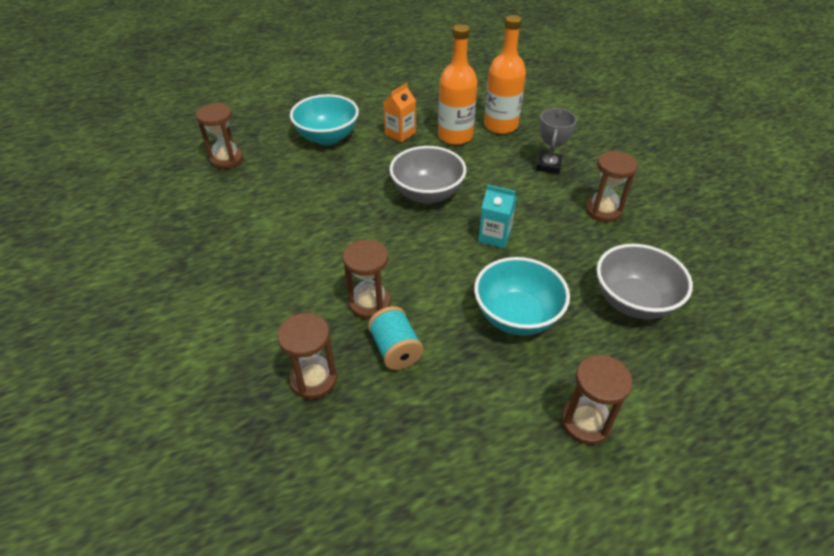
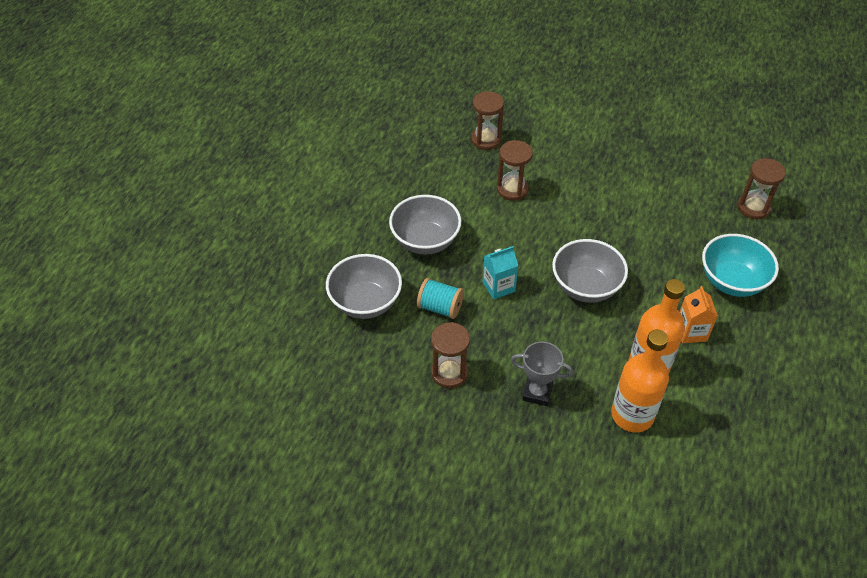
camera: 135 degrees right, 5 degrees up
(395, 349) = (467, 178): turquoise spool -> turquoise spool (440, 307)
(516, 316) = (425, 241): turquoise bowl -> grey bowl
(548, 166) = (537, 392): grey trophy -> grey trophy turned 45 degrees counterclockwise
(585, 422) = (337, 212): brown hourglass -> none

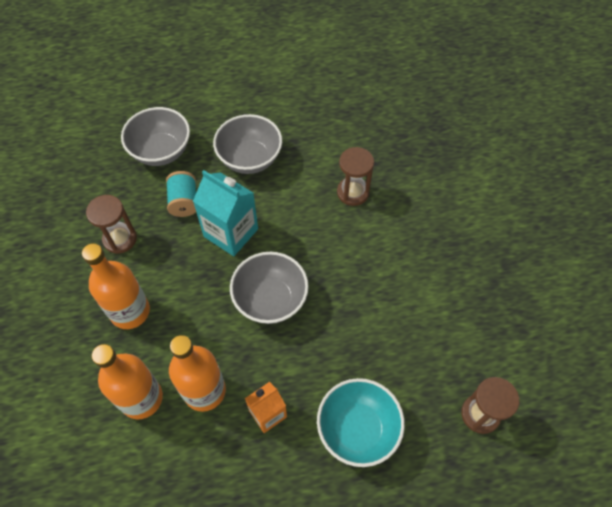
camera: 60 degrees right, 10 degrees up
(486, 140) = (400, 146): brown hourglass -> none
(498, 287) = (231, 232): turquoise carton -> turquoise carton, size x1.64
(537, 392) = (130, 311): grey trophy -> orange bottle

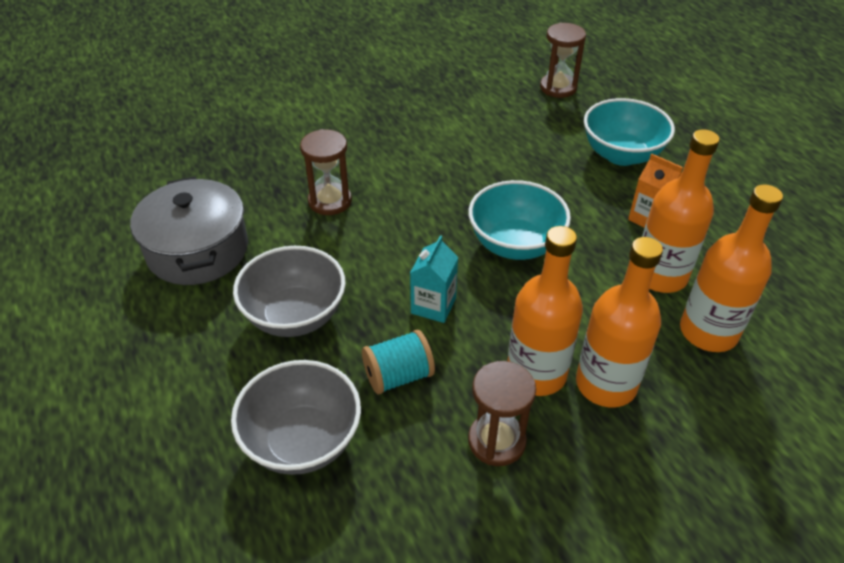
camera: 105 degrees left, 15 degrees down
(155, 274) = (536, 373): none -> orange bottle
(231, 232) = (433, 305): turquoise carton -> turquoise carton, size x0.61
(270, 300) = (515, 244): grey bowl -> turquoise bowl
(323, 116) = (198, 250): none -> grey pot

